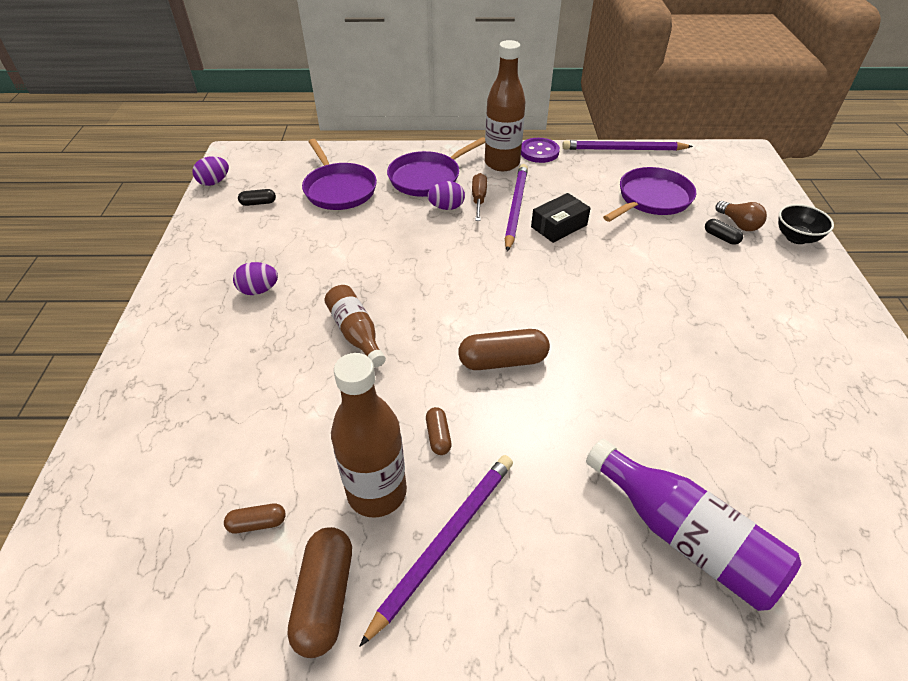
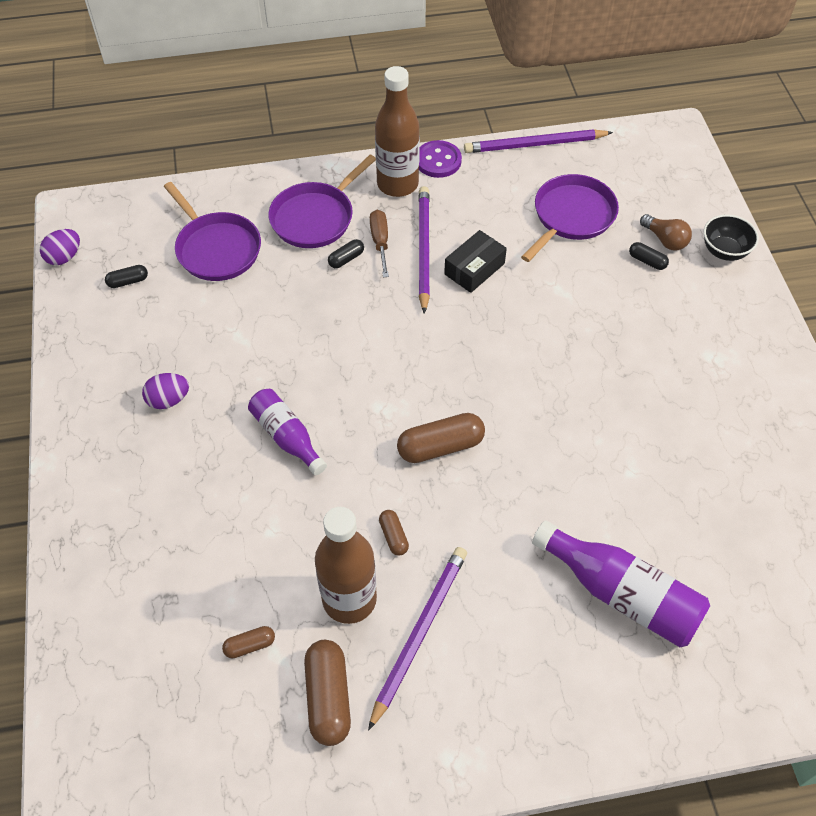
camera: 10 degrees left, 10 degrees up
(356, 333) = (287, 437): brown bottle -> purple bottle
(446, 207) = (346, 259): purple egg -> black capsule

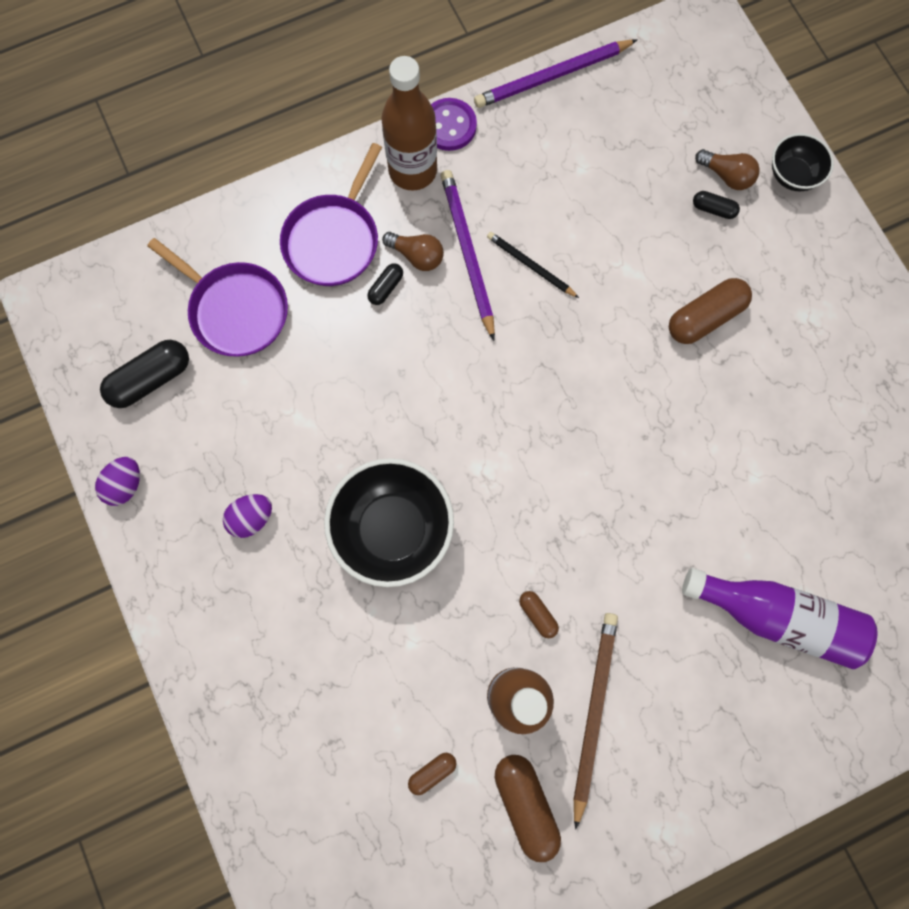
camera: 15 degrees left, 20 degrees up
(64, 257) = (65, 365): purple egg -> purple egg (125, 485)
(128, 281) = (151, 379): black capsule -> black capsule, size x1.90
(287, 437) = (393, 529): purple bottle -> black bowl
(380, 242) = (417, 256): brown screwdriver -> brown light bulb
(419, 633) = (593, 712): purple pencil -> brown pencil
(440, 446) = (555, 498): brown capsule -> brown capsule (705, 317)
(474, 269) = (530, 266): black box -> black pencil
(571, 216) = (618, 168): purple pan -> none

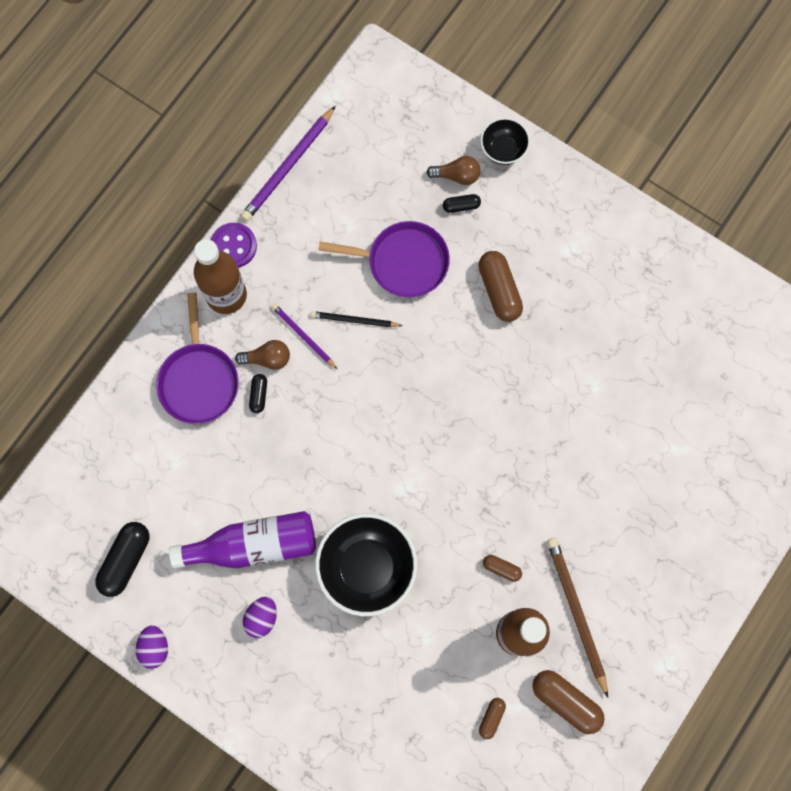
camera: 30 degrees left, 0 degrees up
(236, 310) = (157, 473): purple pan -> purple pan (403, 262)
(467, 253) = (303, 336): purple pencil -> purple pencil, size x0.60
(705, 317) = (499, 290): brown capsule -> brown capsule turned 45 degrees counterclockwise
(776, 616) = (661, 476): purple bottle -> purple bottle (253, 545)

